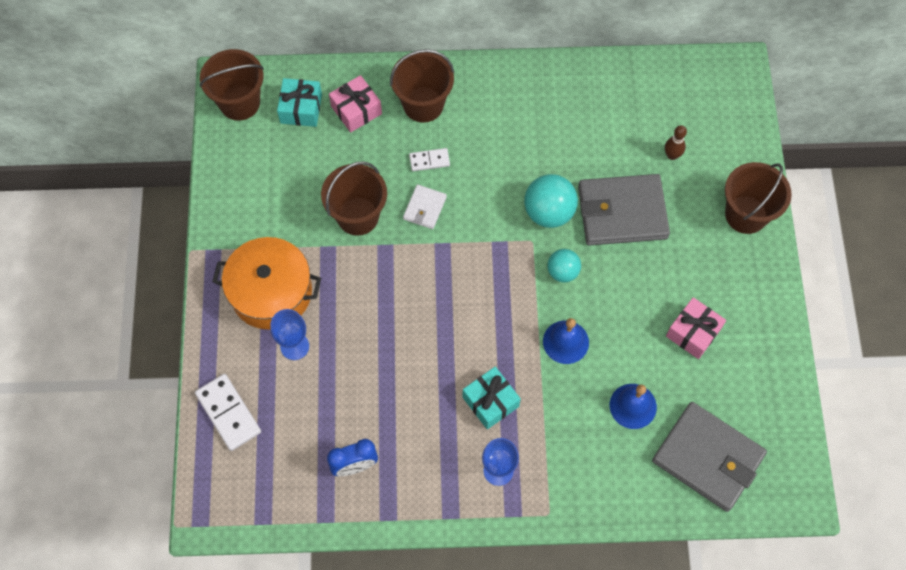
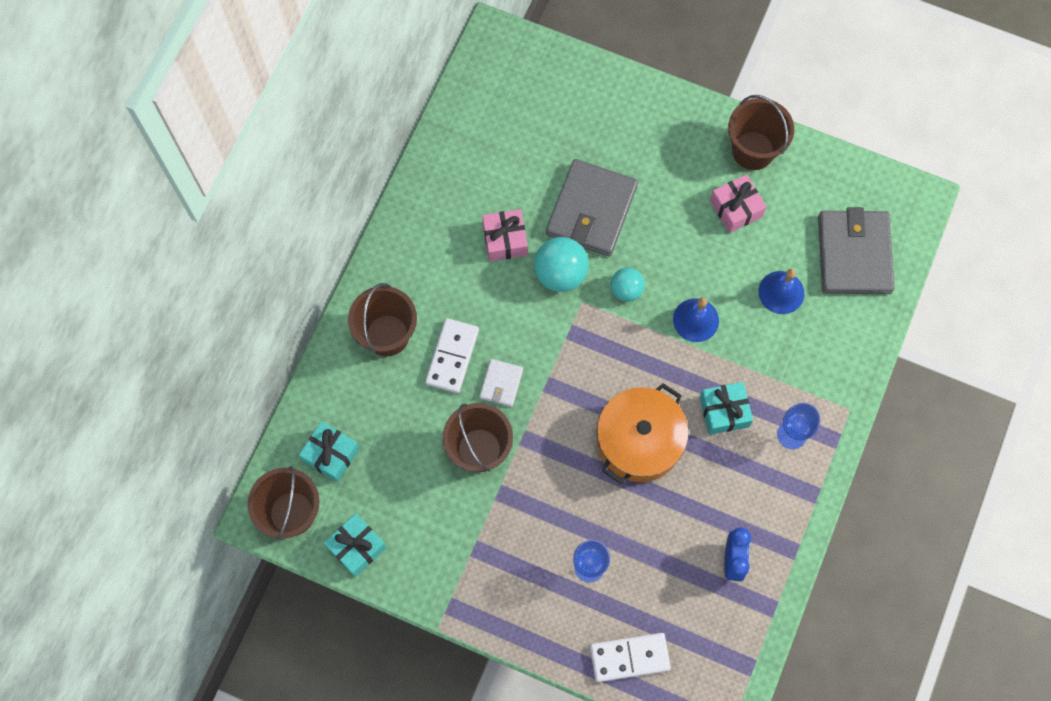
camera: 65 degrees left, 5 degrees up
(232, 161) = (357, 547): none -> turquoise gift
(271, 292) = (522, 566): orange pot -> orange pot (639, 441)
(356, 110) = (360, 401): pink gift -> pink gift (505, 240)
(424, 208) = (501, 383): white wallet -> white wallet turned 60 degrees clockwise
(429, 161) = (452, 357): white domino -> white domino, size x1.72
(672, 155) = (555, 139): brown bowling pin -> none
(707, 458) = (854, 254): grey wallet -> grey wallet turned 60 degrees counterclockwise
(746, 214) = (644, 108): brown bucket -> brown bucket (753, 150)

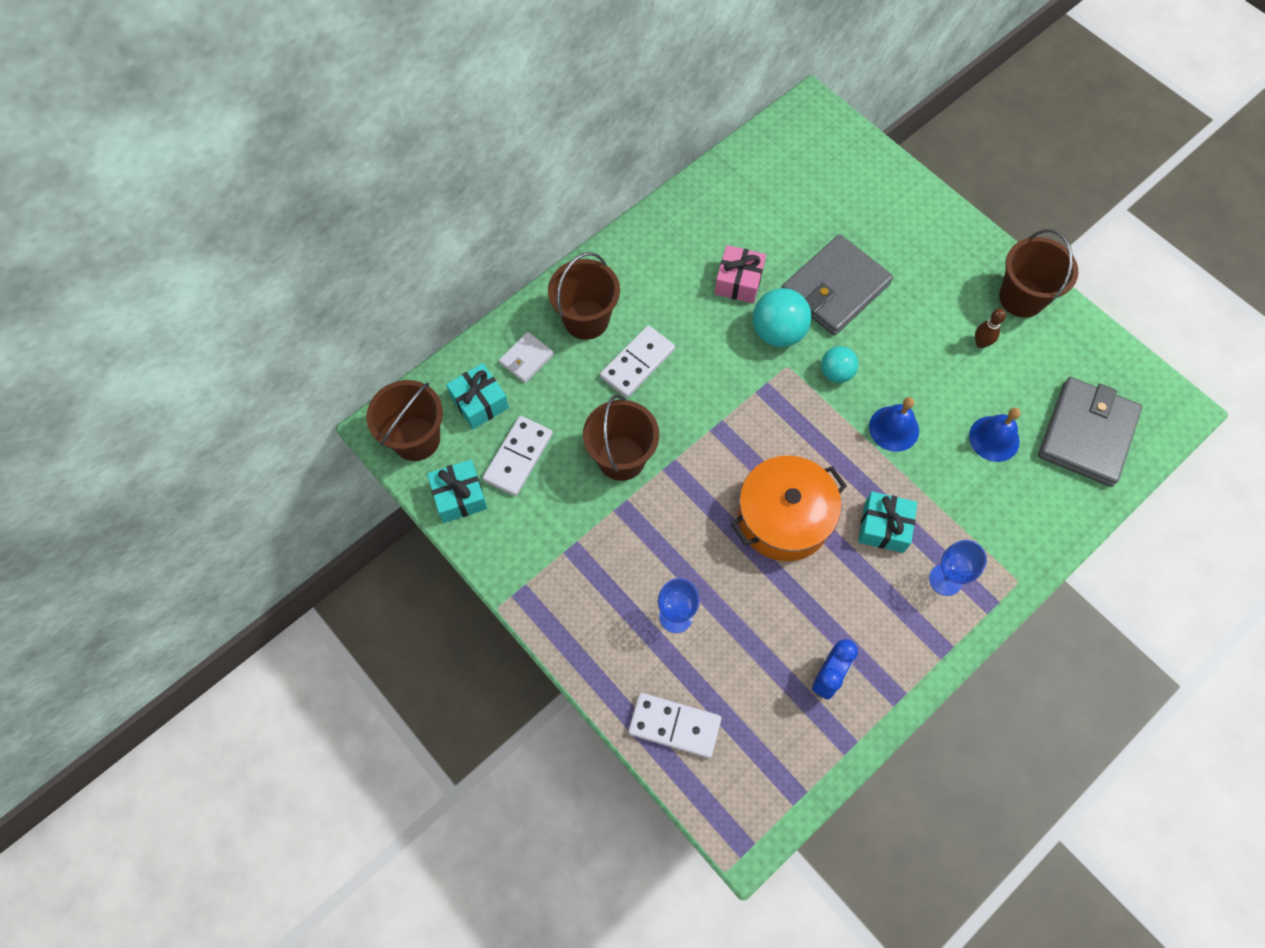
camera: 25 degrees right, 5 degrees down
(390, 489) = (518, 457): none -> white domino
(501, 383) = (672, 407): white wallet -> white wallet (526, 359)
(736, 208) = (981, 343): pink gift -> brown bowling pin

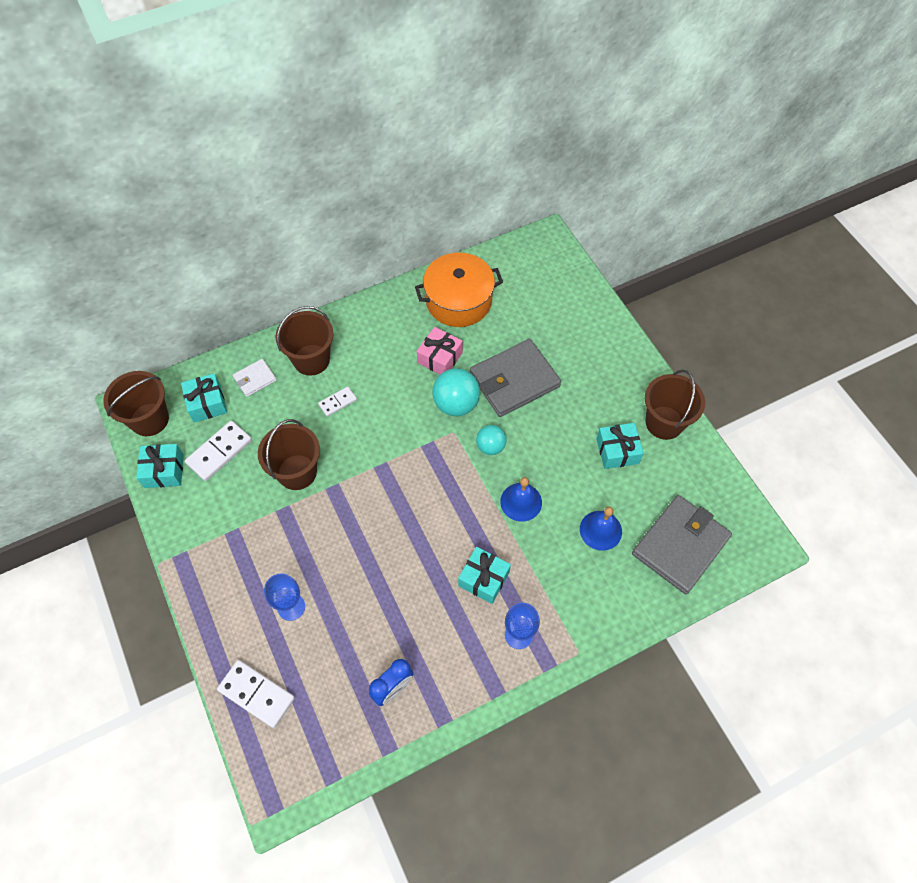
camera: 15 degrees right, 5 degrees down
(637, 363) = (337, 402): white domino -> white domino, size x0.58
(784, 518) = (406, 551): orange pot -> orange pot (459, 301)
(981, 343) = (617, 451): brown bowling pin -> turquoise gift

